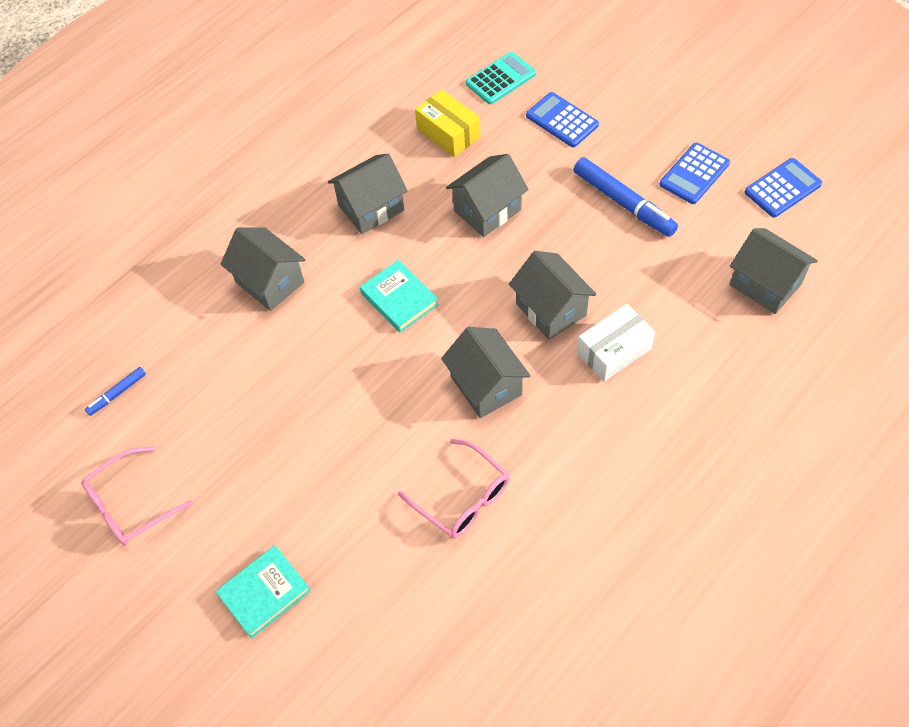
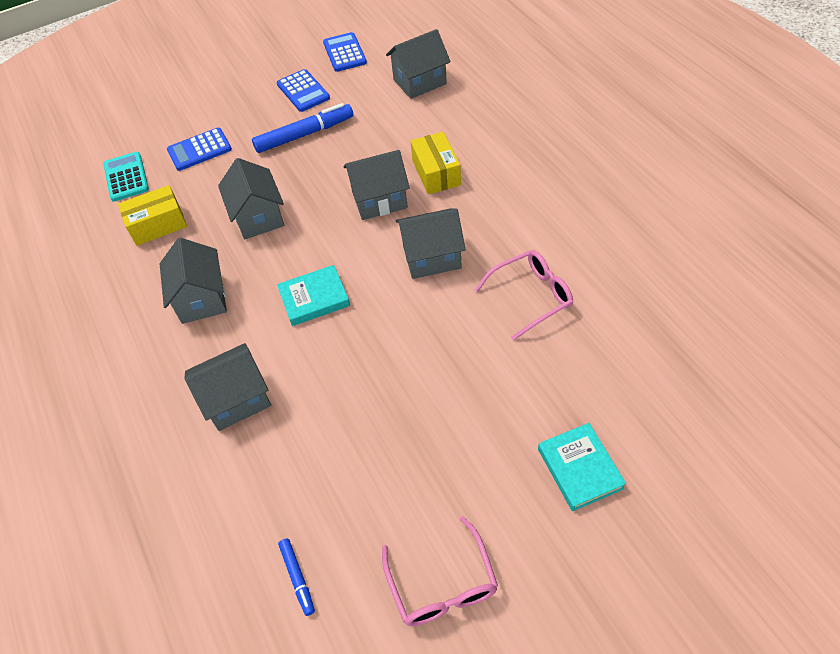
camera: 70 degrees left, 5 degrees down
(614, 351) = (436, 173): white box -> yellow box

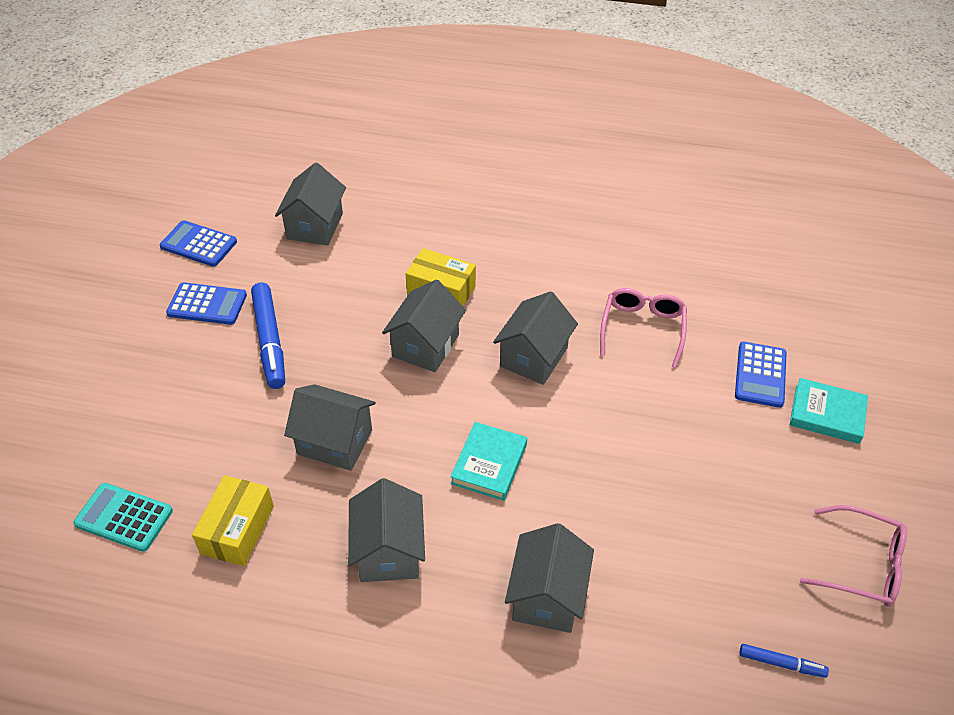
camera: 55 degrees left, 5 degrees down
(199, 150) = (173, 431): blue calculator -> blue calculator (760, 375)
(202, 298) = (389, 551): grey house -> grey house turned 60 degrees clockwise
(304, 134) = (269, 341): blue marker -> blue marker turned 150 degrees clockwise

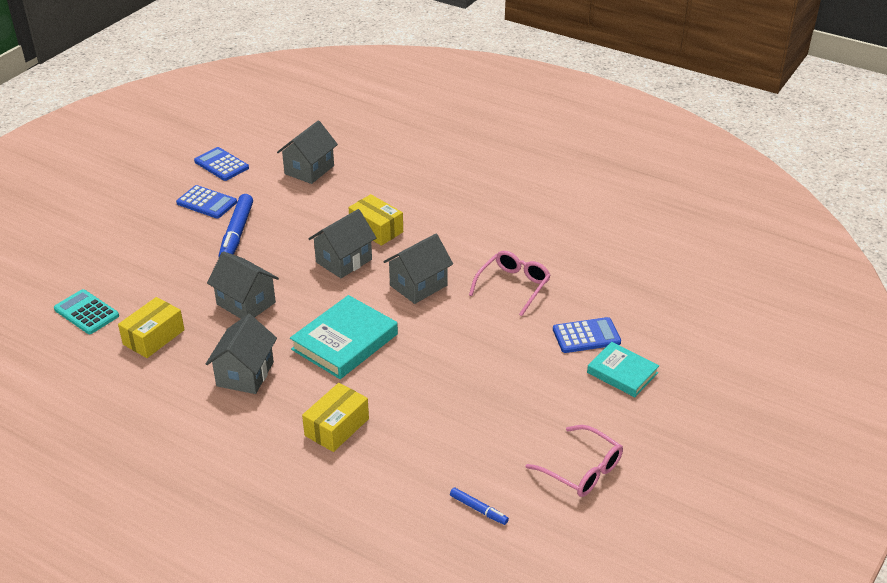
camera: 20 degrees right, 10 degrees down
(489, 464) = (345, 342): turquoise book -> turquoise book, size x1.56
(547, 596) = (337, 427): grey house -> yellow box
(760, 375) = (586, 336): blue calculator -> blue calculator turned 135 degrees counterclockwise

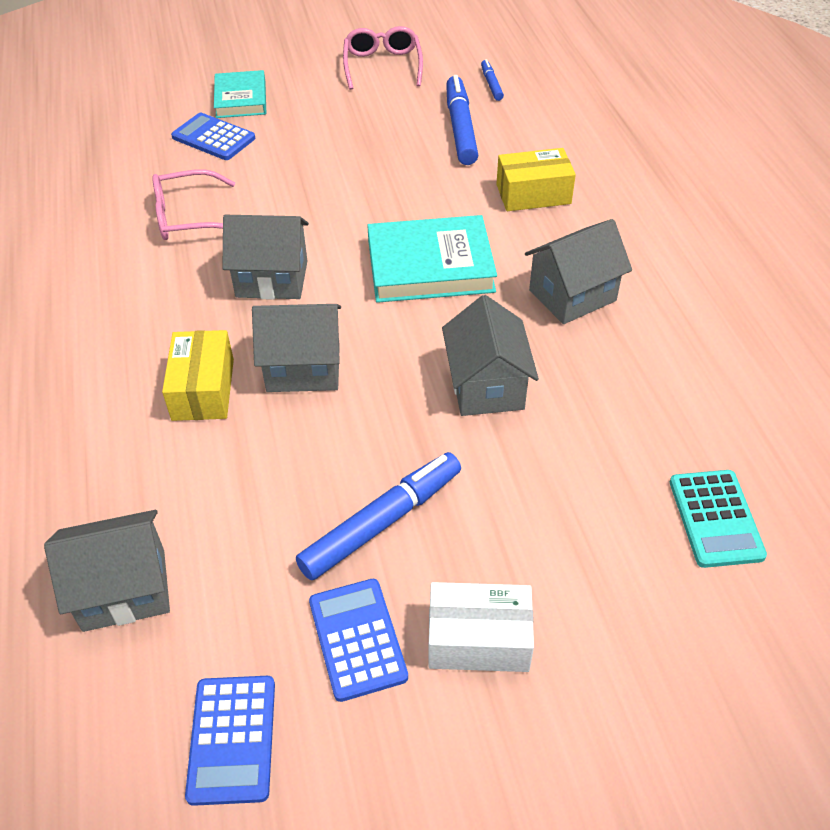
camera: 135 degrees left, 10 degrees up
(154, 337) = (644, 412): yellow box -> none
(160, 225) = (478, 639): none -> white box
(447, 449) = (460, 128): none -> blue marker

